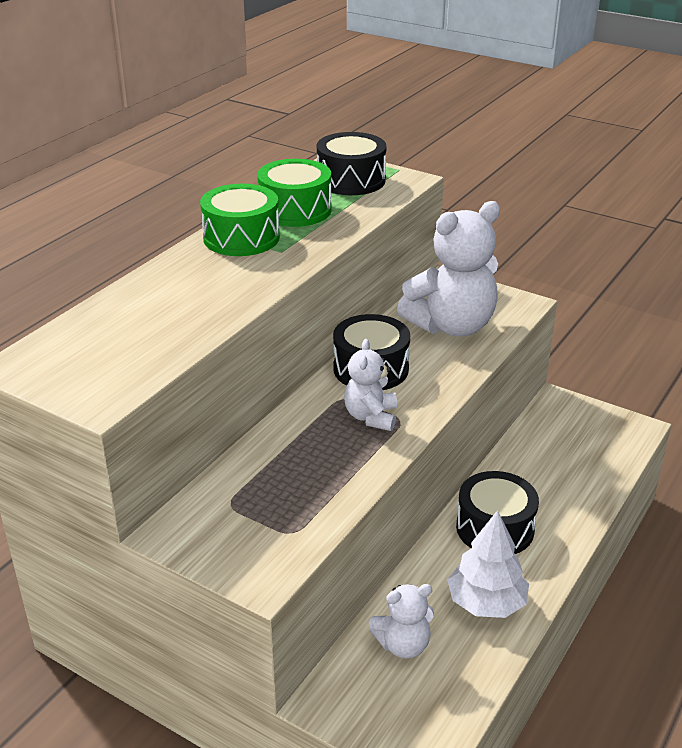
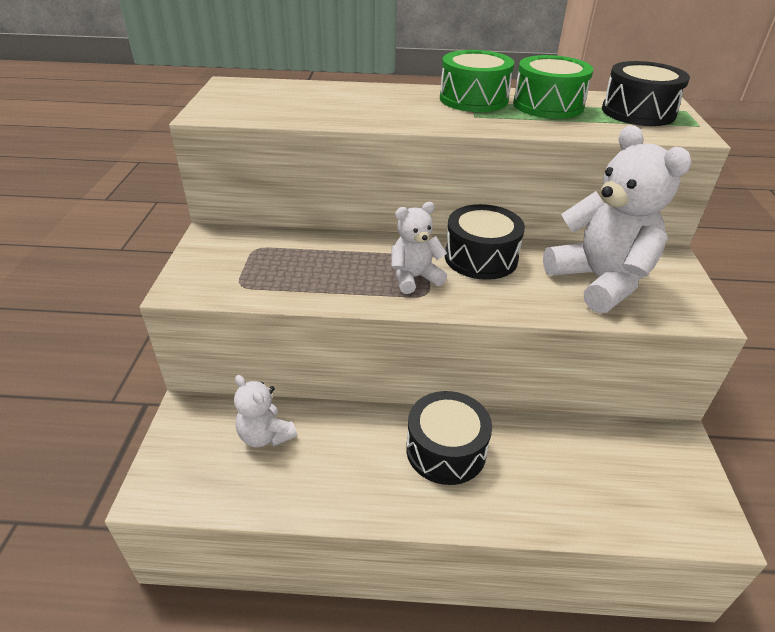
camera: 60 degrees right, 5 degrees up
(452, 326) = (600, 281): white teddy bear -> white teddy bear turned 150 degrees counterclockwise
(486, 602) = (345, 476): white tree -> none

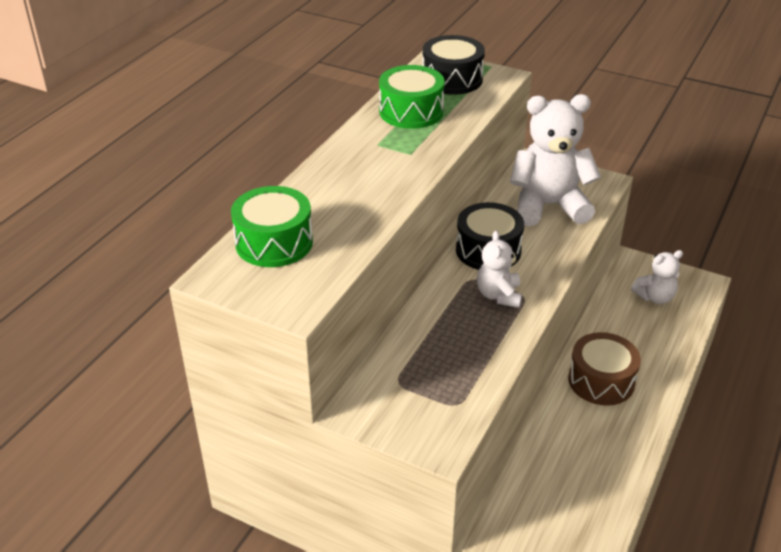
camera: 65 degrees left, 0 degrees up
(265, 436) = (545, 488): white teddy bear -> white teddy bear (655, 297)
(446, 450) = (601, 381): black drum -> brown drum
(473, 99) = (371, 142): green drum -> green drum (274, 242)

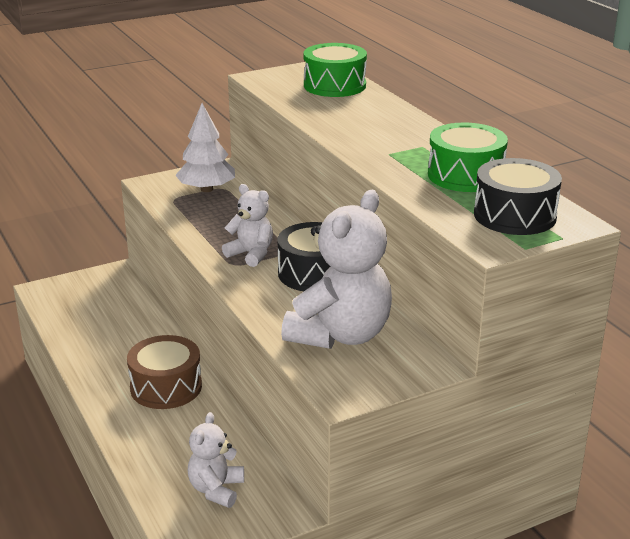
camera: 125 degrees right, 10 degrees down
(412, 392) = (206, 189): none -> white tree

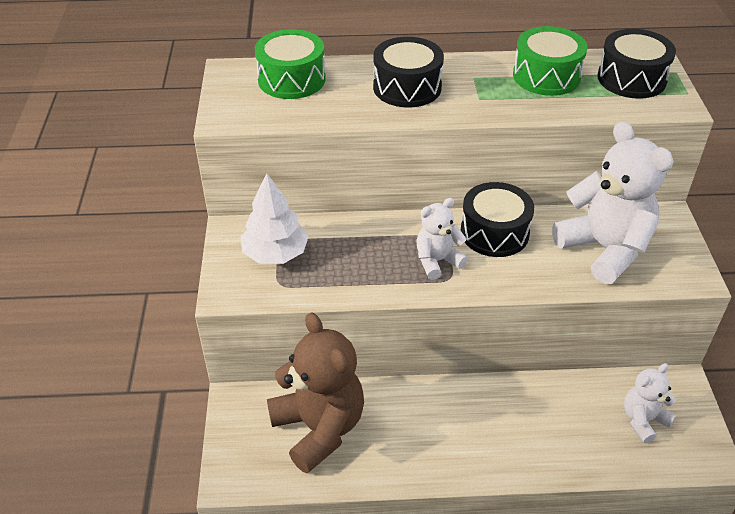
camera: 65 degrees left, 15 degrees up
(108, 313) = (319, 428): none -> brown teddy bear
(166, 387) = (478, 414): brown drum -> none
(216, 489) = (643, 420): white teddy bear -> white teddy bear turned 105 degrees clockwise
(372, 124) = (407, 87): none -> black drum

